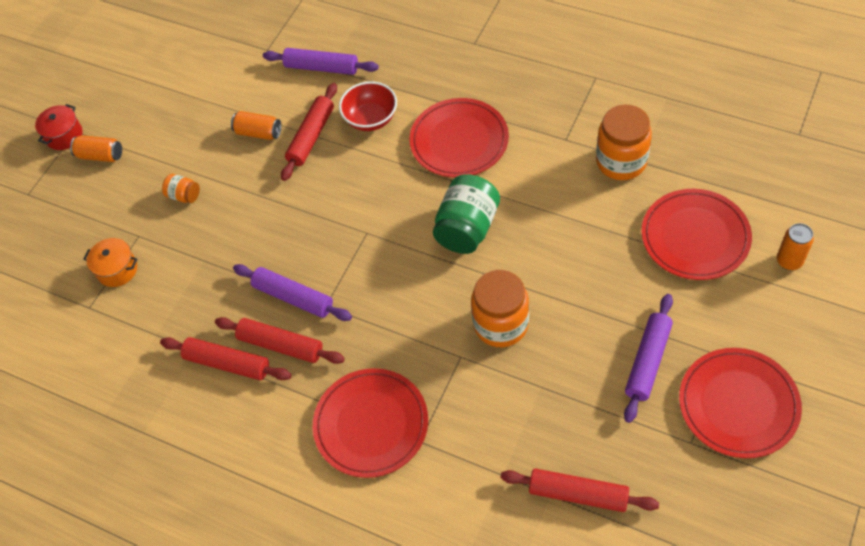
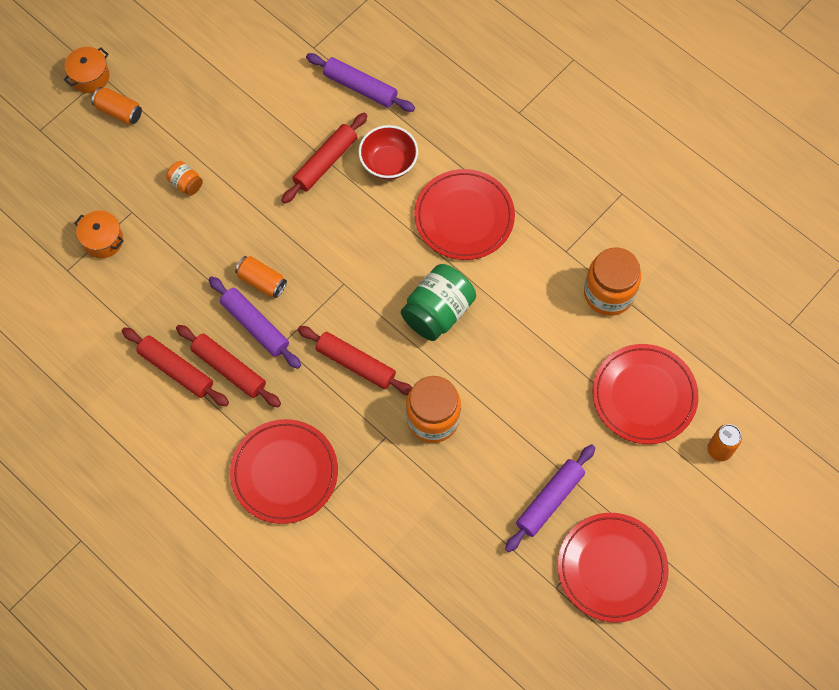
camera: 10 degrees right, 10 degrees up
(64, 135) = (90, 77): red pot -> orange pot
(258, 132) = (276, 140): orange can -> orange can (262, 281)
(578, 494) = (440, 598): red rolling pin -> red rolling pin (355, 363)

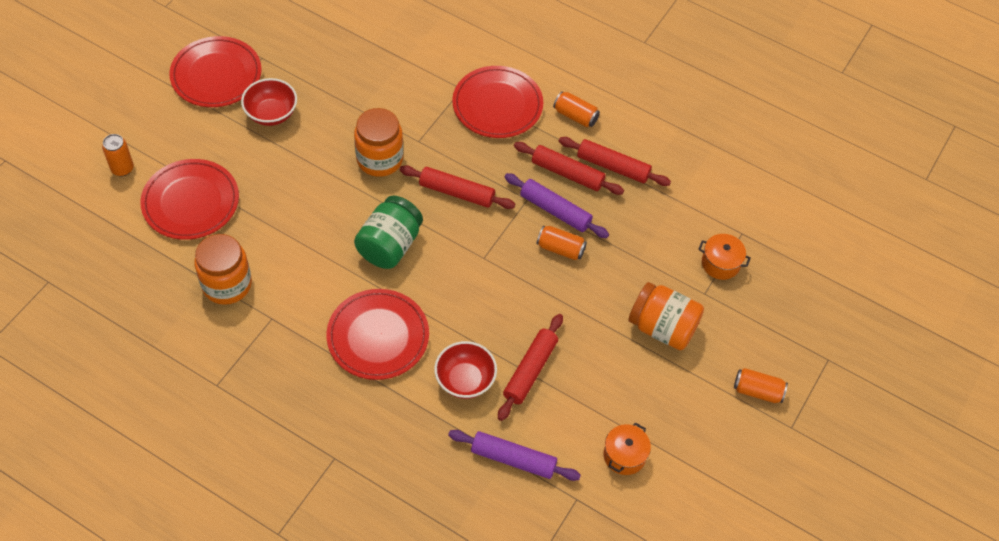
camera: 165 degrees right, 10 degrees down
(90, 77) = (803, 424): orange pot -> orange pot (624, 455)
(186, 184) = (662, 327): orange jar -> orange jar, size x2.04
(198, 443) = (575, 116): none -> orange can
(549, 500) = (271, 114): purple rolling pin -> red bowl

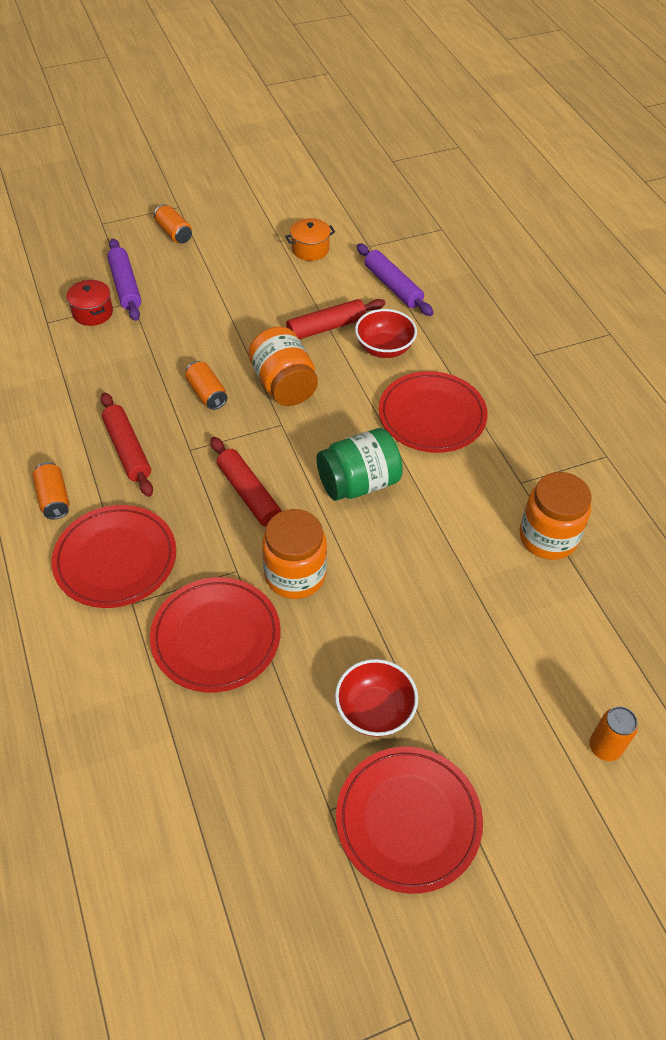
camera: 140 degrees left, 5 degrees down
(191, 202) = (540, 651): red plate -> red plate (216, 637)
(555, 211) = (176, 425): purple rolling pin -> purple rolling pin (125, 286)
(613, 167) = (80, 431): red rolling pin -> none
(662, 327) = (192, 299): orange jar -> orange jar (284, 385)
(720, 263) = (93, 313): orange pot -> red pot

